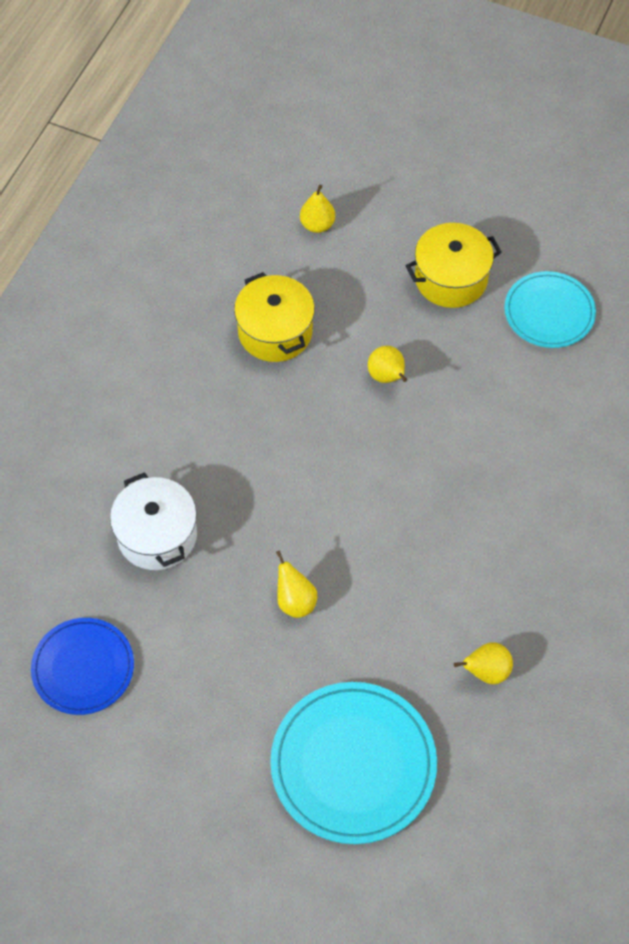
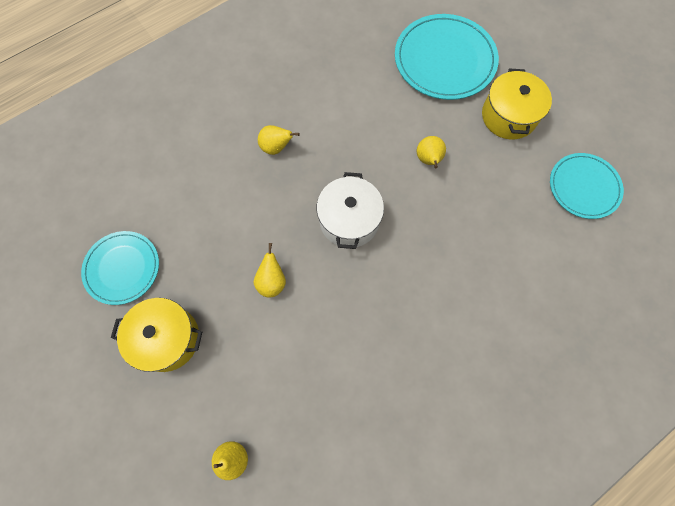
camera: 150 degrees left, 10 degrees up
(83, 668) = (584, 187): blue plate -> turquoise plate
(157, 535) = (499, 249): white pot -> white pot (349, 220)
(275, 331) = (329, 369): yellow pot -> yellow pot (508, 116)
(486, 671) = (341, 68): yellow pear -> yellow pear (276, 147)

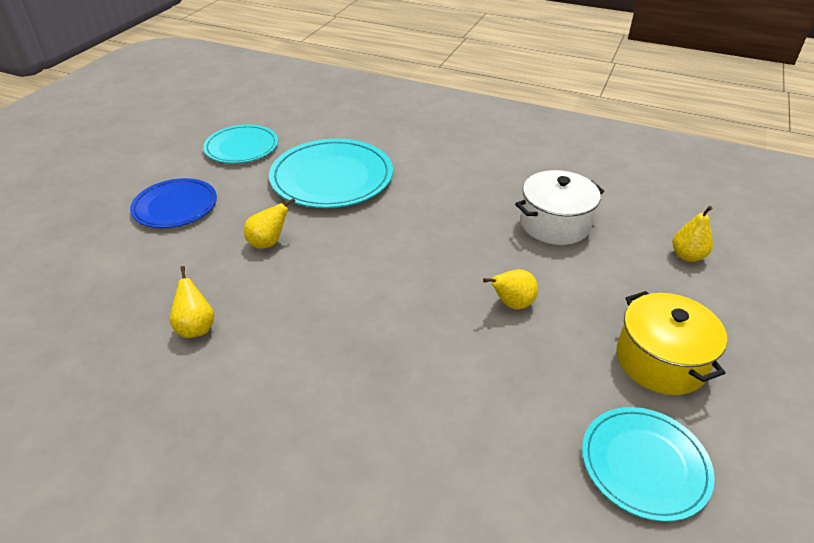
camera: 120 degrees left, 30 degrees down
(276, 147) = (334, 384): yellow pear -> yellow pear (196, 328)
(349, 220) = (389, 274): white pot -> white pot (555, 224)
(444, 60) = (101, 276): turquoise plate -> turquoise plate (332, 177)
(508, 116) = (175, 206): yellow pot -> blue plate

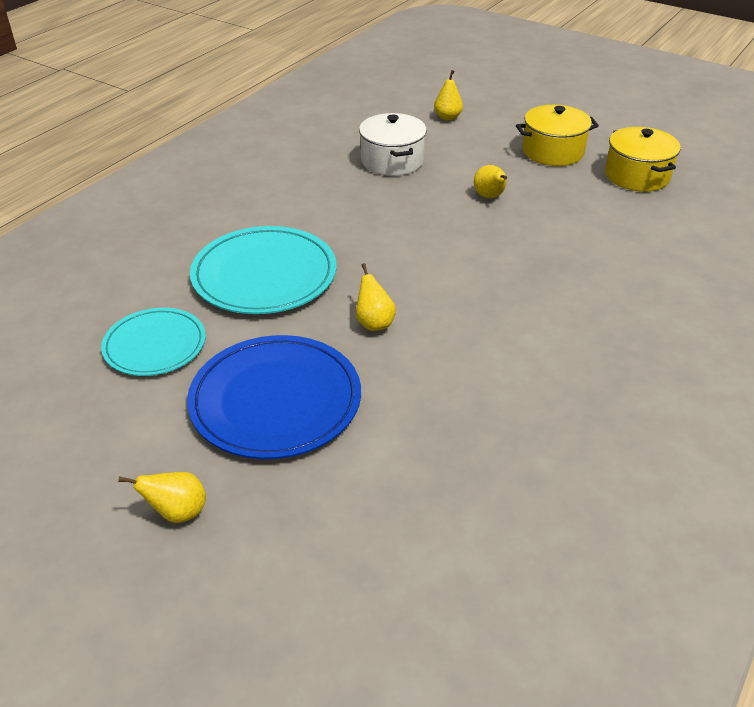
camera: 80 degrees left, 0 degrees up
(175, 206) = (275, 400): blue plate -> blue plate, size x1.57
(196, 328) = (499, 371): yellow pear -> yellow pear (178, 512)
(644, 464) = (637, 176): turquoise plate -> yellow pot

